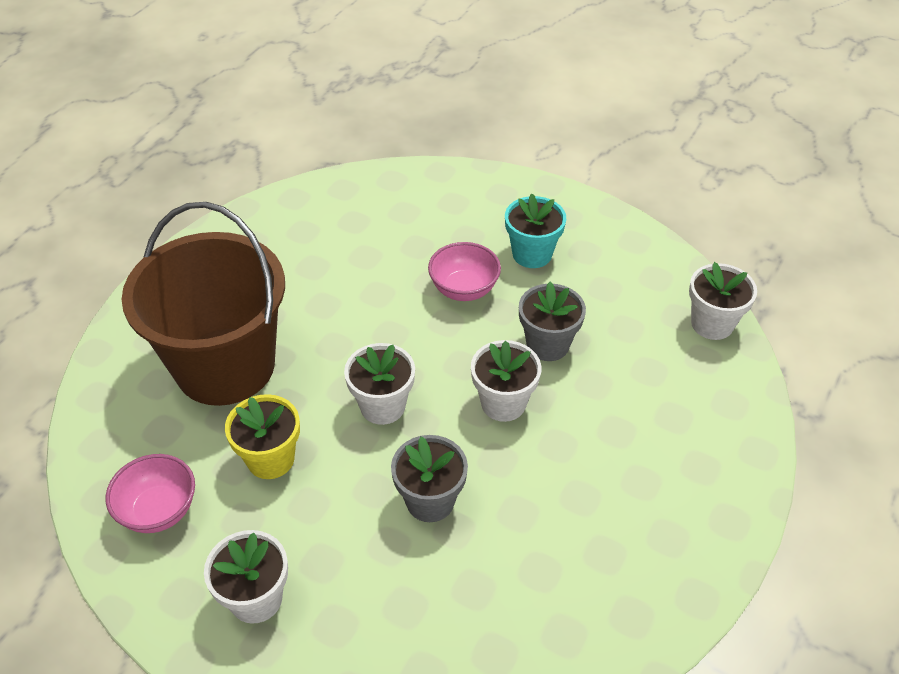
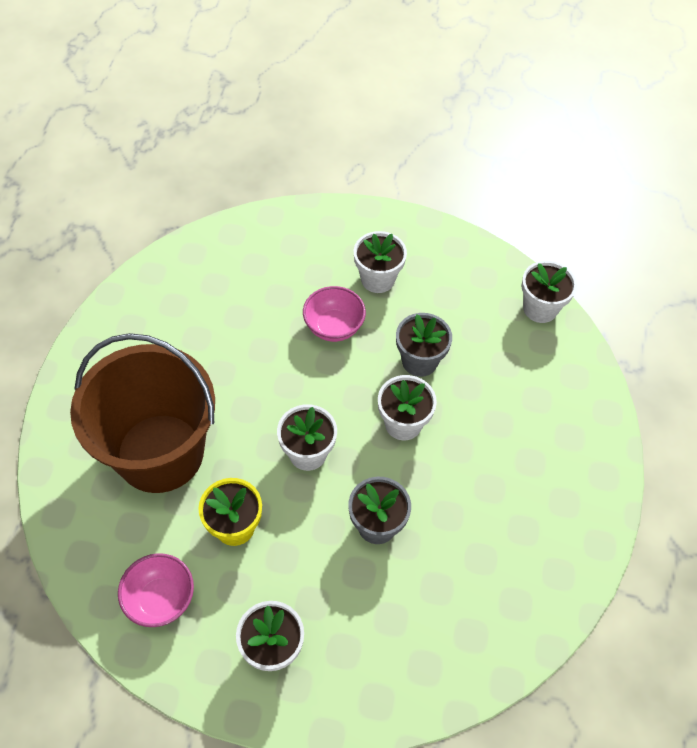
camera: 20 degrees left, 10 degrees up
(532, 254) = (377, 279): turquoise flower pot -> white flower pot

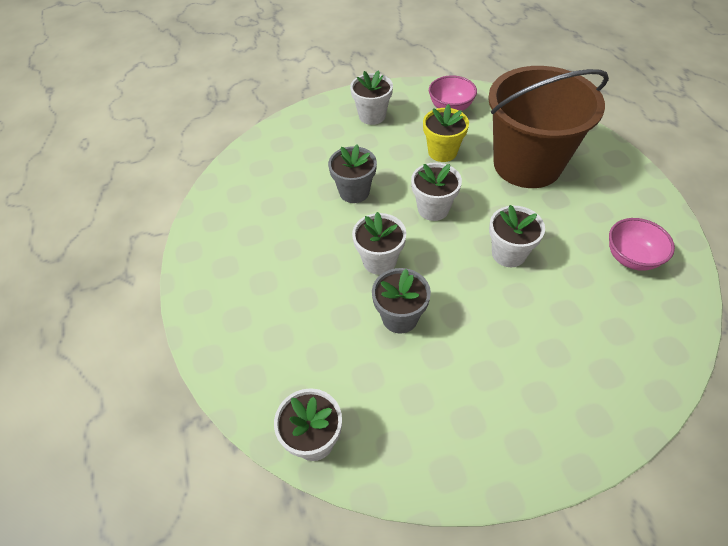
camera: 155 degrees right, 5 degrees down
(334, 327) = (494, 308): pink bowl -> pink bowl (631, 257)
(377, 279) = (496, 380): white flower pot -> white flower pot (508, 253)

